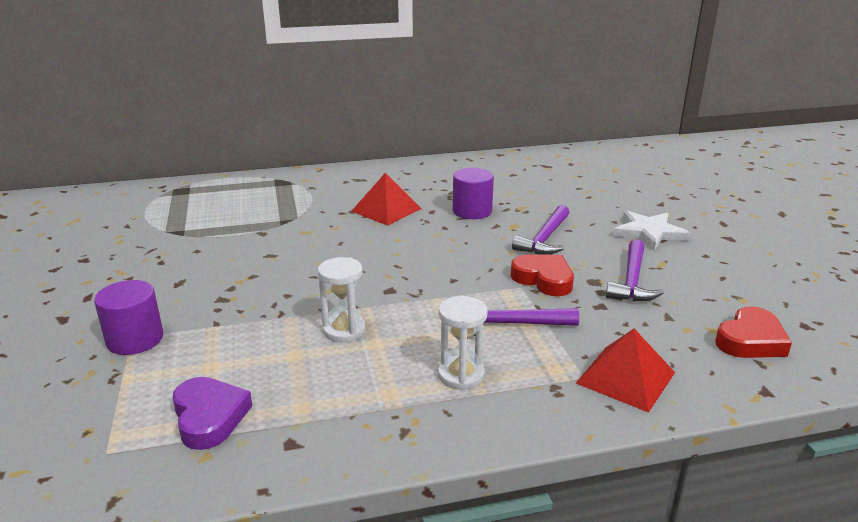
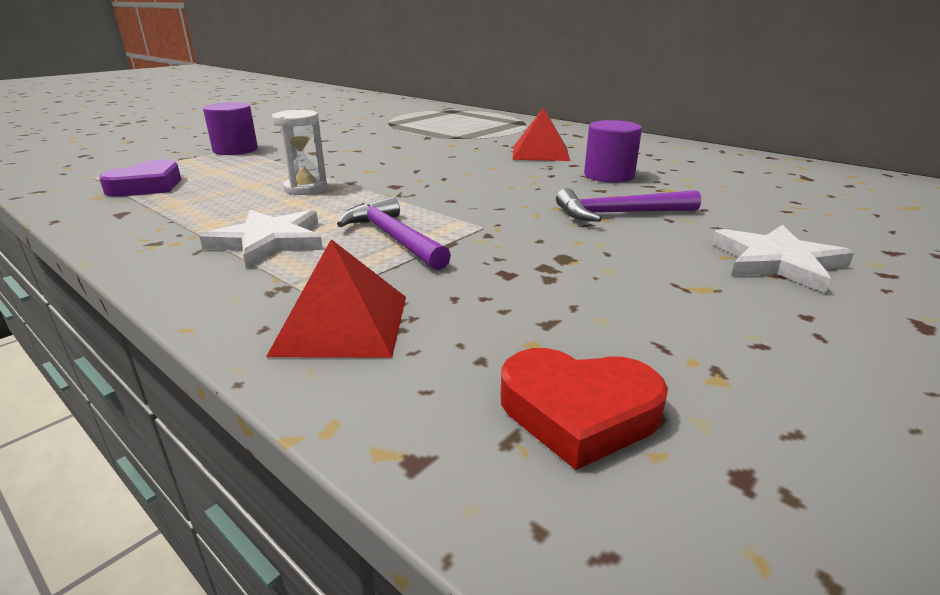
camera: 55 degrees right, 0 degrees up
(461, 375) = (269, 241): white hourglass -> white star
(543, 279) = (520, 233): red heart -> none
(632, 280) = (609, 278): purple hammer -> none

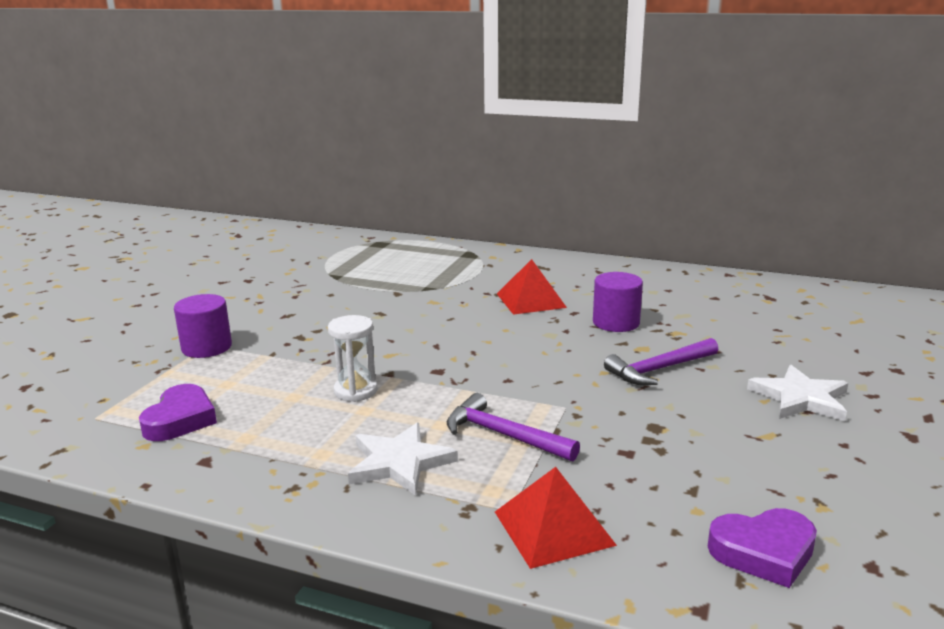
camera: 20 degrees left, 5 degrees down
(578, 412) = (763, 552): red heart -> purple heart

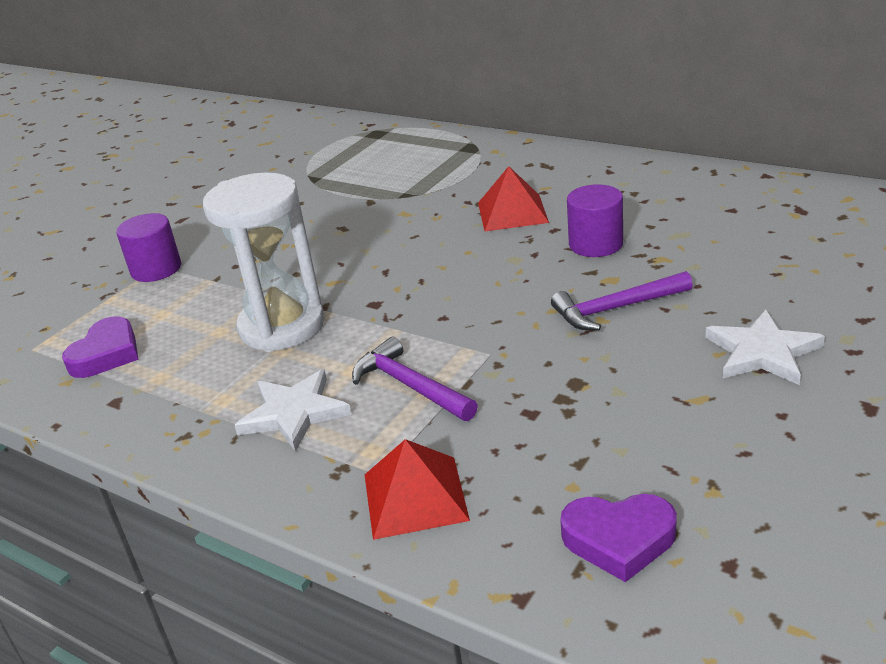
camera: 15 degrees right, 10 degrees up
(355, 391) = (282, 326): white hourglass -> white hourglass, size x1.90

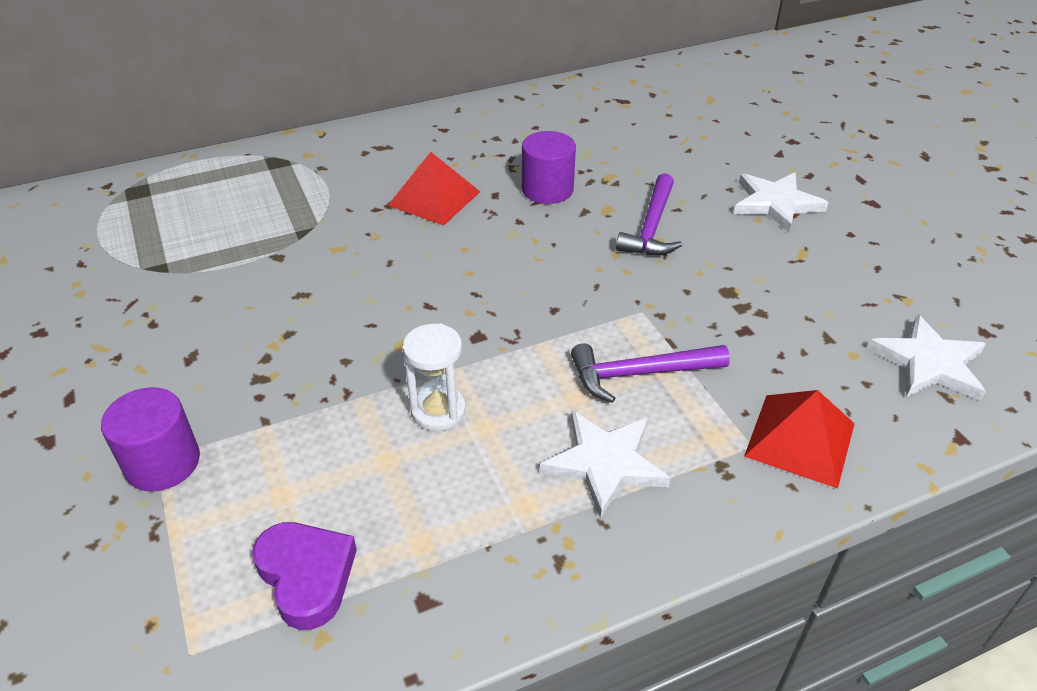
camera: 60 degrees left, 10 degrees up
(282, 326) = (438, 411): white hourglass -> white hourglass, size x0.53
(619, 540) = (929, 363): purple heart -> white star

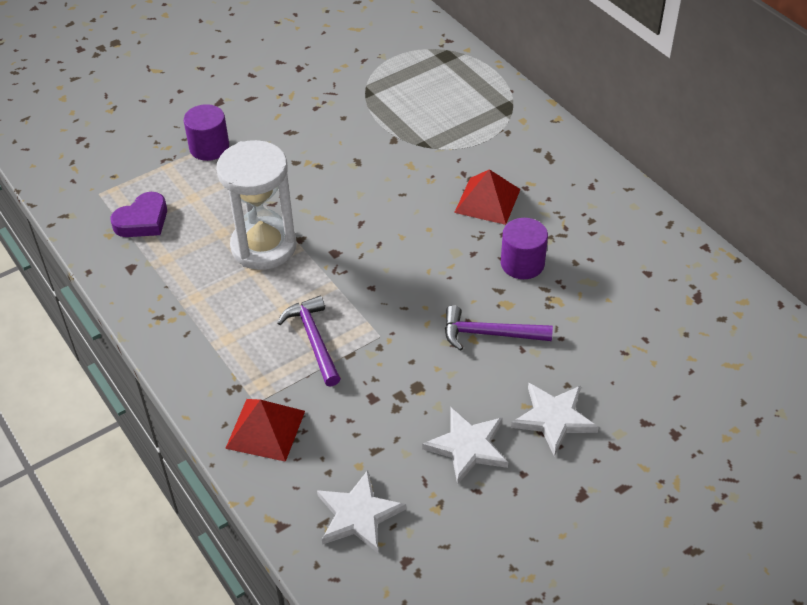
camera: 80 degrees right, 5 degrees up
(438, 411) = (263, 246): white hourglass -> white hourglass, size x1.90
(605, 463) = (231, 329): white star -> white star (467, 447)

